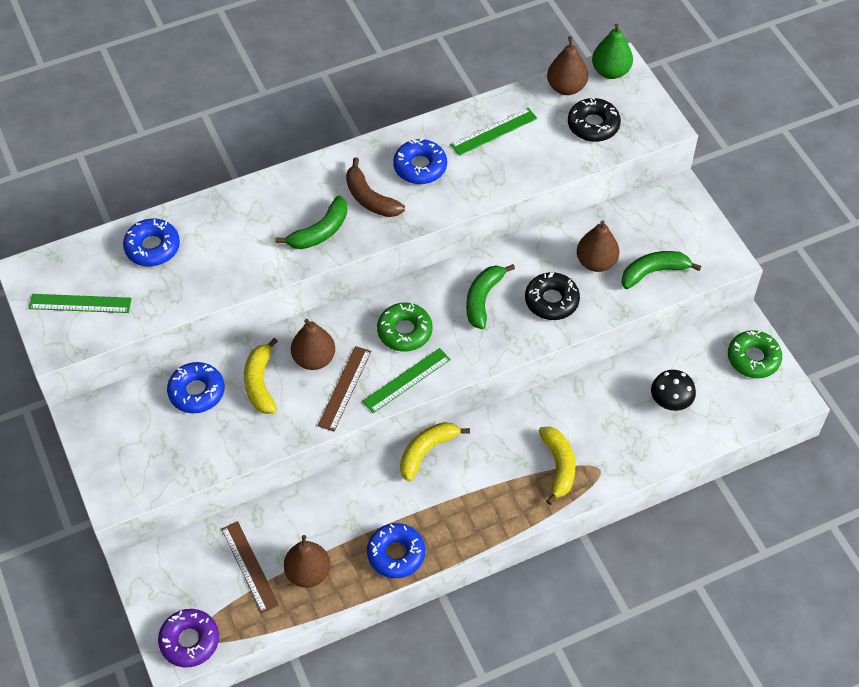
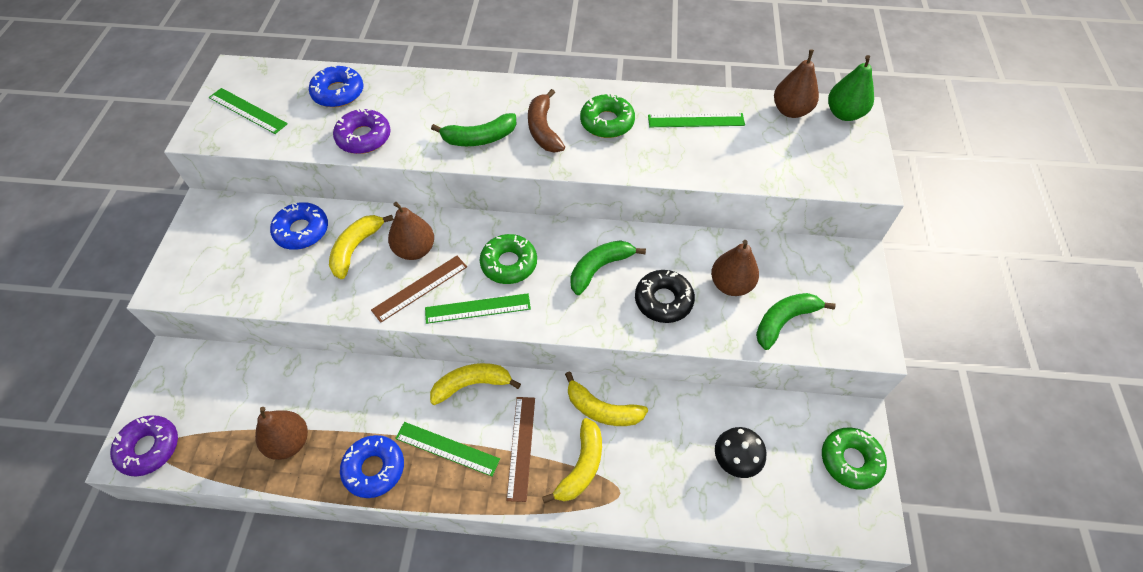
camera: 30 degrees right, 0 degrees up
(215, 278) = (364, 137): none -> purple donut
(249, 566) = (249, 407): brown ruler -> brown ruler (521, 447)
(420, 167) = (607, 122): blue donut -> green donut
(443, 509) = (447, 448): none -> green ruler
(546, 416) = (602, 409): none -> yellow banana
(593, 125) = (797, 152): black donut -> none
(653, 272) = (784, 321): green banana -> green banana turned 45 degrees counterclockwise

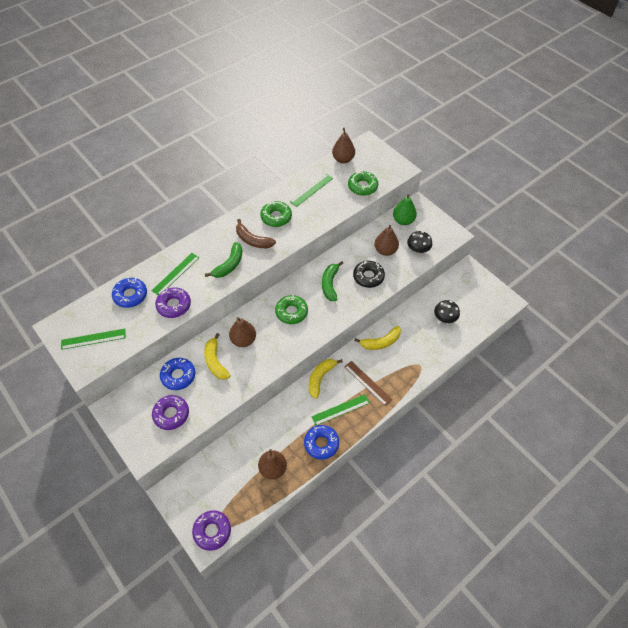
camera: 45 degrees left, 0 degrees up
(242, 267) = (171, 414): none -> purple donut
(420, 288) = (266, 353): brown ruler -> none
(478, 308) = (301, 340): green ruler -> green ruler (176, 274)
(581, 466) = (397, 369): yellow banana -> none
(784, 321) = (418, 249): green banana -> black mushroom
(844, 114) = (364, 146): green pear -> green pear (403, 220)
(850, 460) = (480, 285): green donut -> green donut (362, 186)

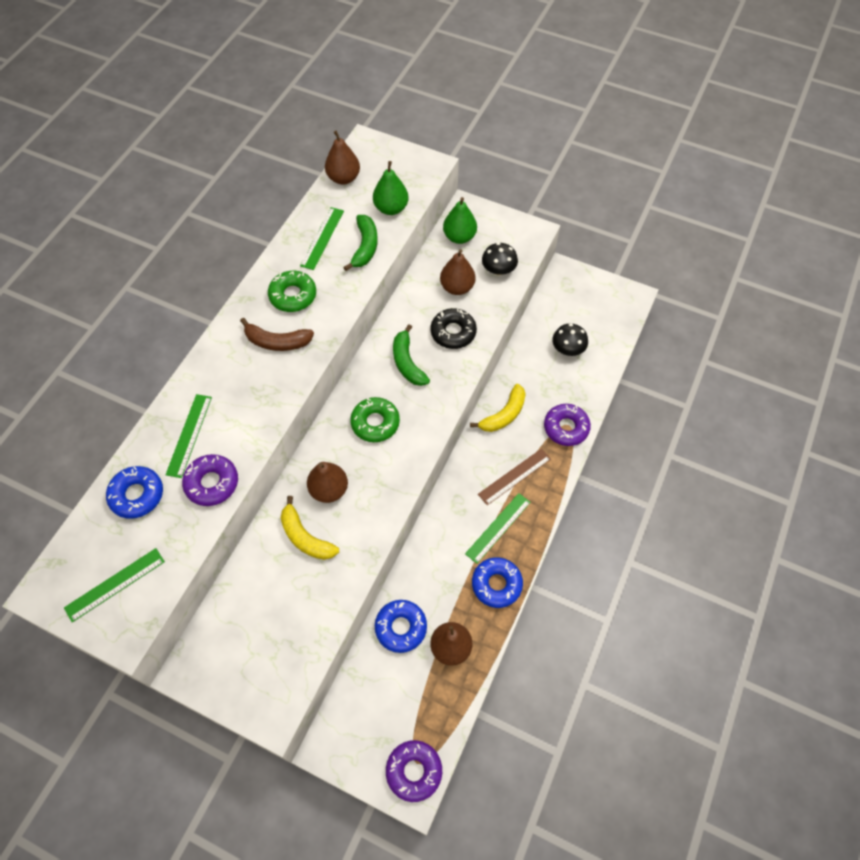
camera: 25 degrees left, 5 degrees up
(171, 414) = (282, 640): purple donut -> purple donut (566, 428)
(178, 376) = (263, 581): blue donut -> blue donut (401, 627)
(229, 265) = (262, 391): green banana -> green banana (365, 247)
(320, 378) = (450, 496): yellow banana -> none
(362, 186) = (391, 208): green donut -> green pear
(367, 383) = (514, 476): brown ruler -> brown ruler turned 60 degrees counterclockwise

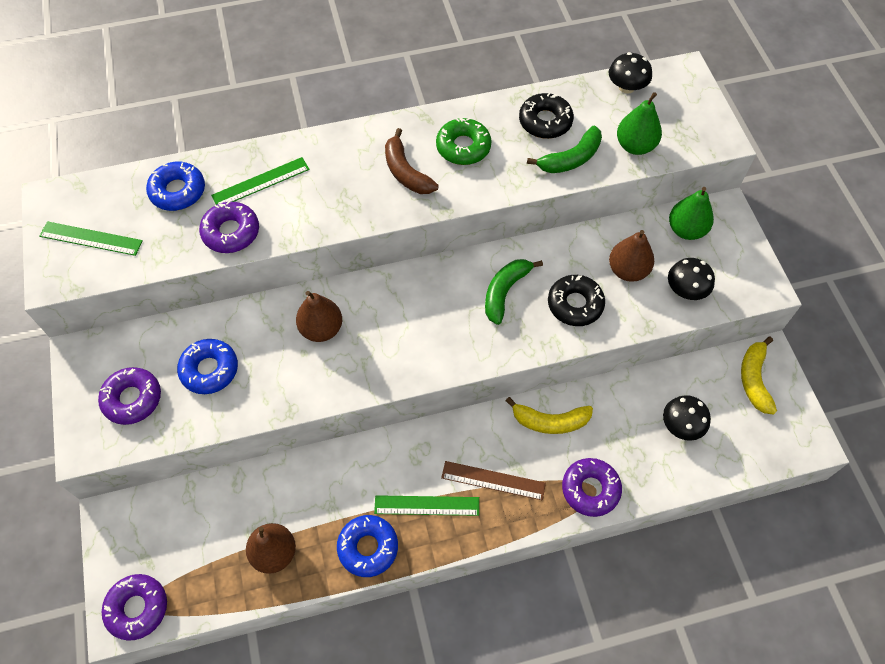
camera: 50 degrees right, 0 degrees up
(264, 655) = (132, 399): none -> purple donut
(305, 537) = (262, 346): yellow banana -> yellow banana (754, 379)
(322, 238) = (545, 121): green ruler -> black donut
(343, 178) = (626, 87): brown pear -> black mushroom
(375, 423) = (419, 314): green donut -> none
(401, 627) = (260, 495): blue donut -> blue donut (209, 370)

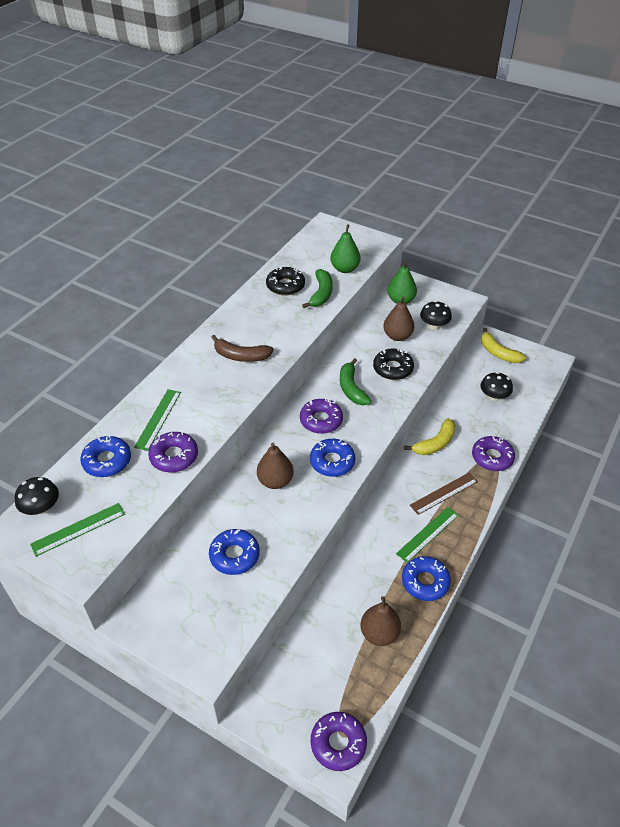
camera: 45 degrees left, 15 degrees down
(132, 399) = (204, 613): purple donut -> purple donut (321, 420)
(392, 354) = (332, 462): none -> blue donut
(463, 147) = (257, 324): green donut -> none
(626, 87) = (306, 246): black mushroom -> black mushroom (41, 507)

